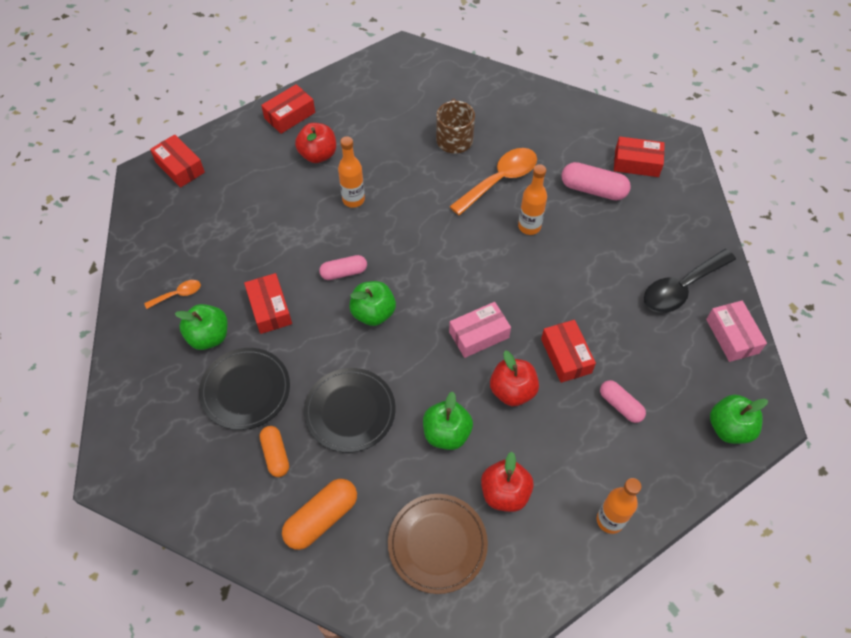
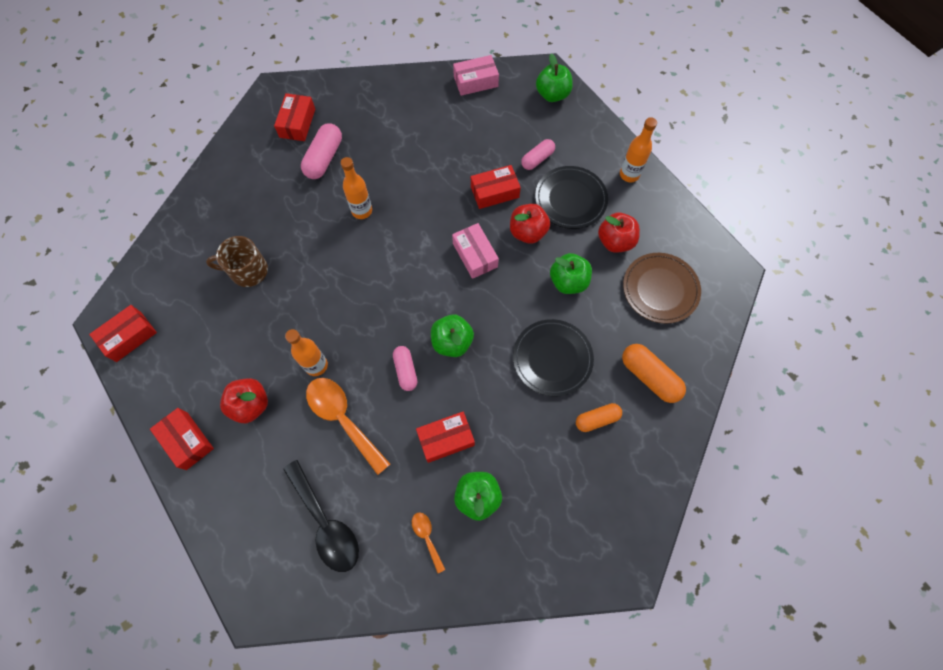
camera: 90 degrees left, 10 degrees up
(180, 167) = (249, 563): red box -> red box (129, 336)
(245, 390) = (535, 453): black plate -> black plate (570, 199)
(499, 180) = (305, 232): orange spoon -> orange spoon (343, 419)
(681, 288) = (431, 107): black spoon -> black spoon (325, 523)

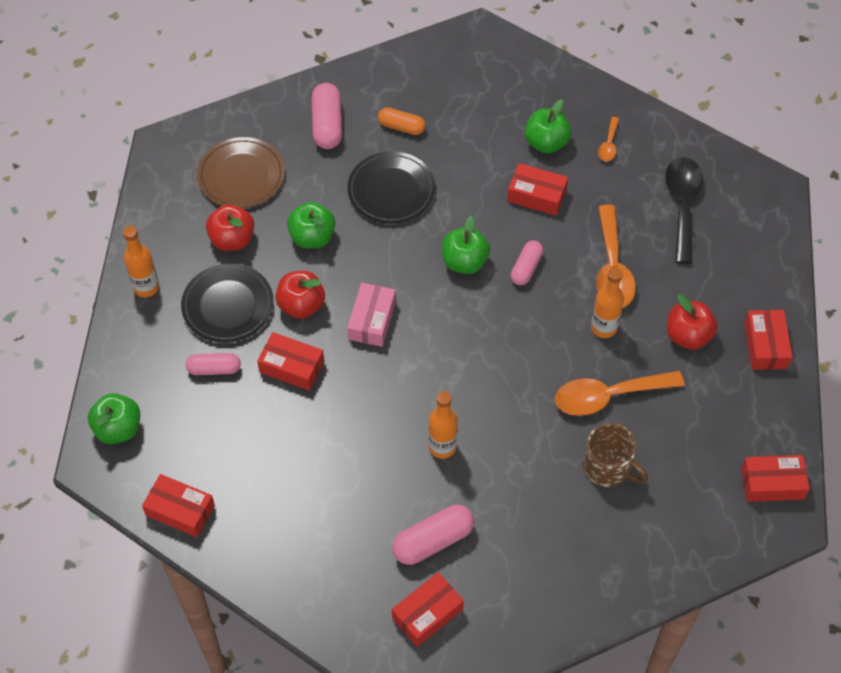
camera: 140 degrees left, 10 degrees down
(279, 318) = (608, 396): none -> orange spoon
(475, 81) = (180, 510): pink box -> red box
(649, 376) = (327, 124): orange capsule -> pink capsule

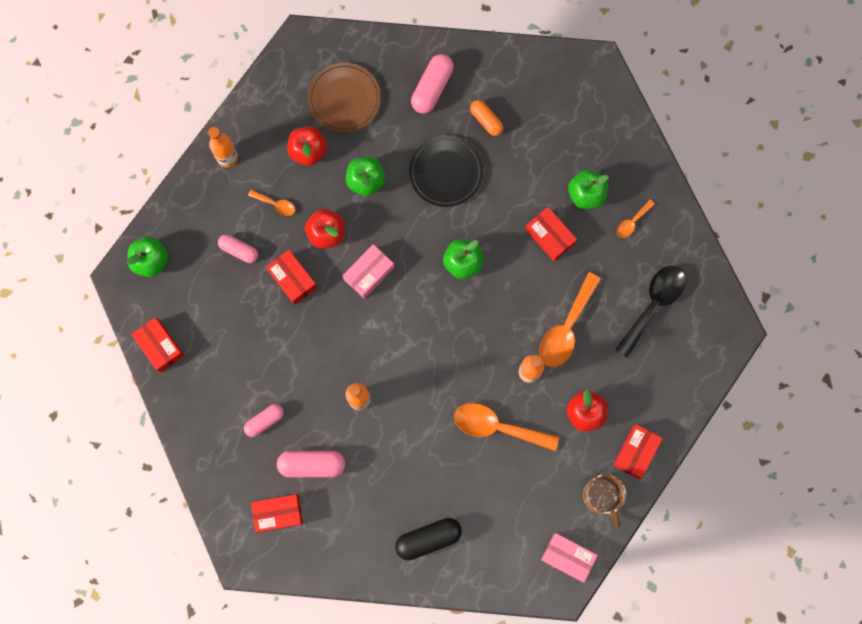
camera: 30 degrees right, 20 degrees up
(228, 305) = (275, 204): black plate -> orange spoon
(526, 268) = (504, 292): pink capsule -> pink capsule (264, 421)
(608, 467) = (463, 480): brown mug -> brown mug (602, 496)
(612, 547) = (428, 539): none -> black capsule
(772, 483) = (568, 557): red box -> pink box

